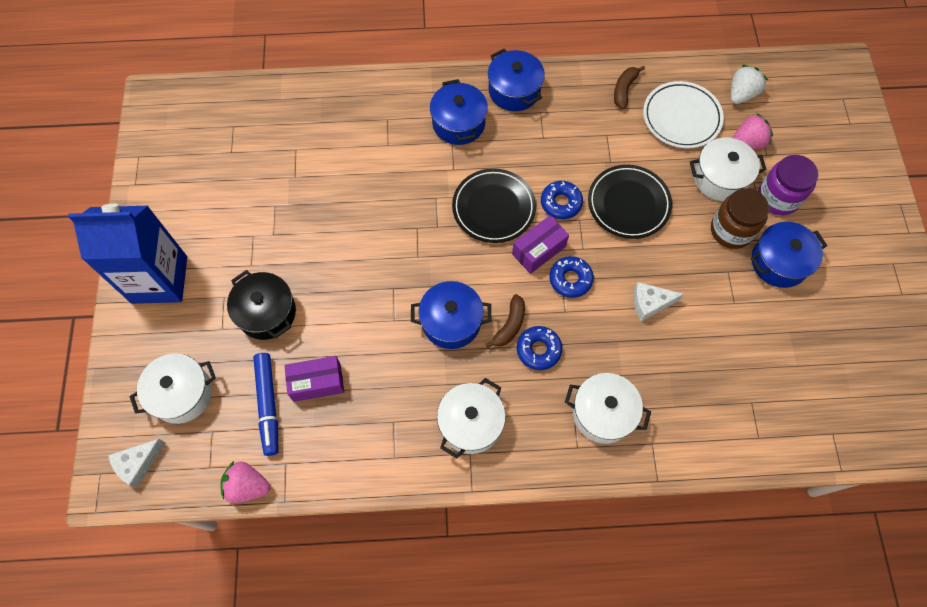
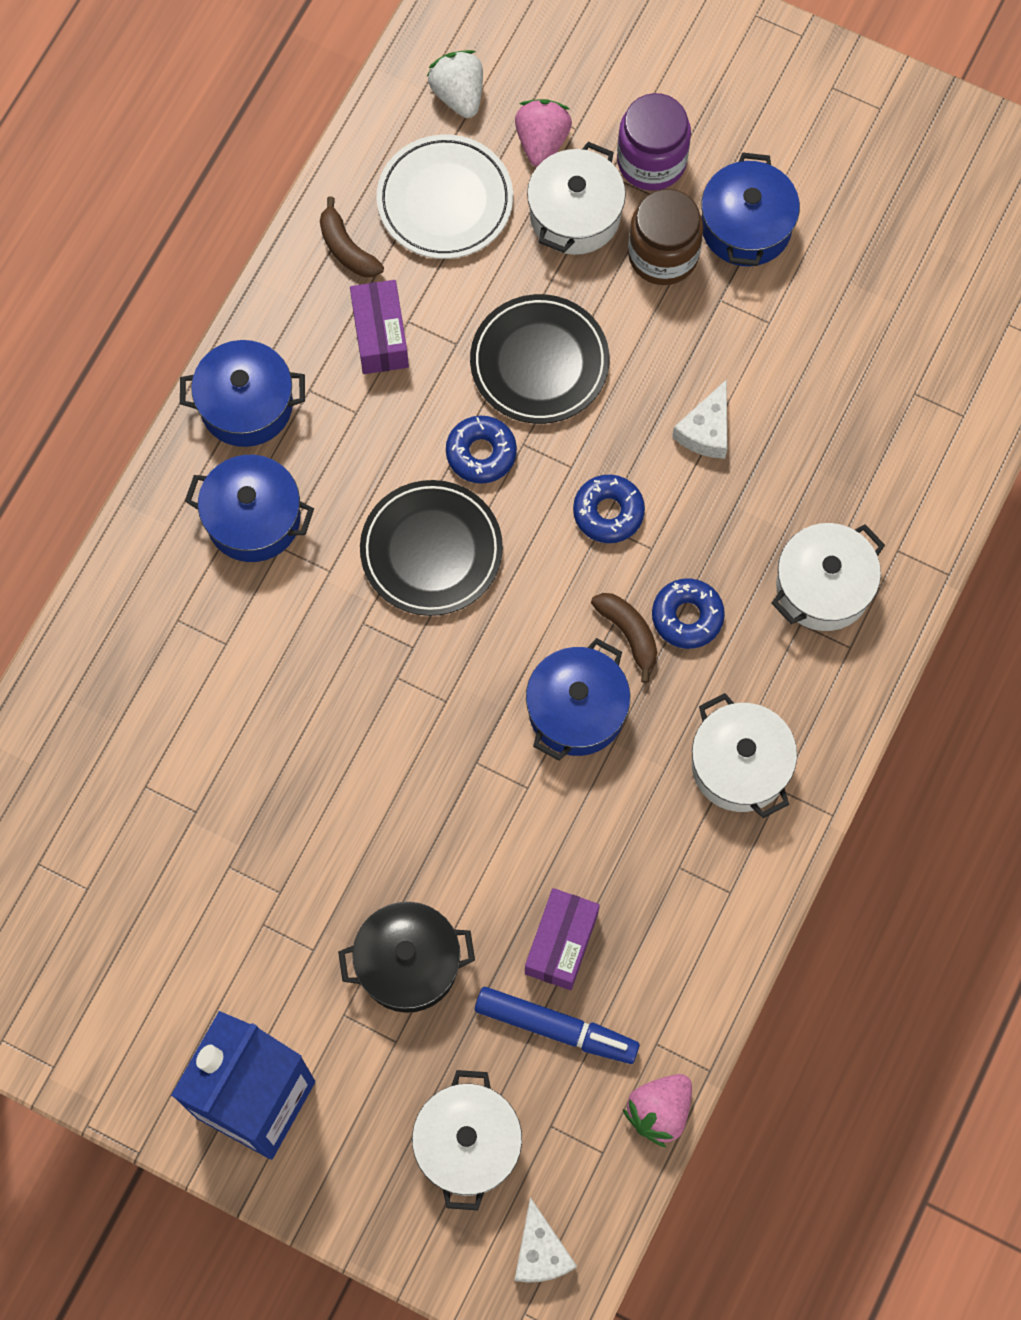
camera: 60 degrees left, 5 degrees up
(538, 250) = (537, 528): purple box -> purple box (380, 336)

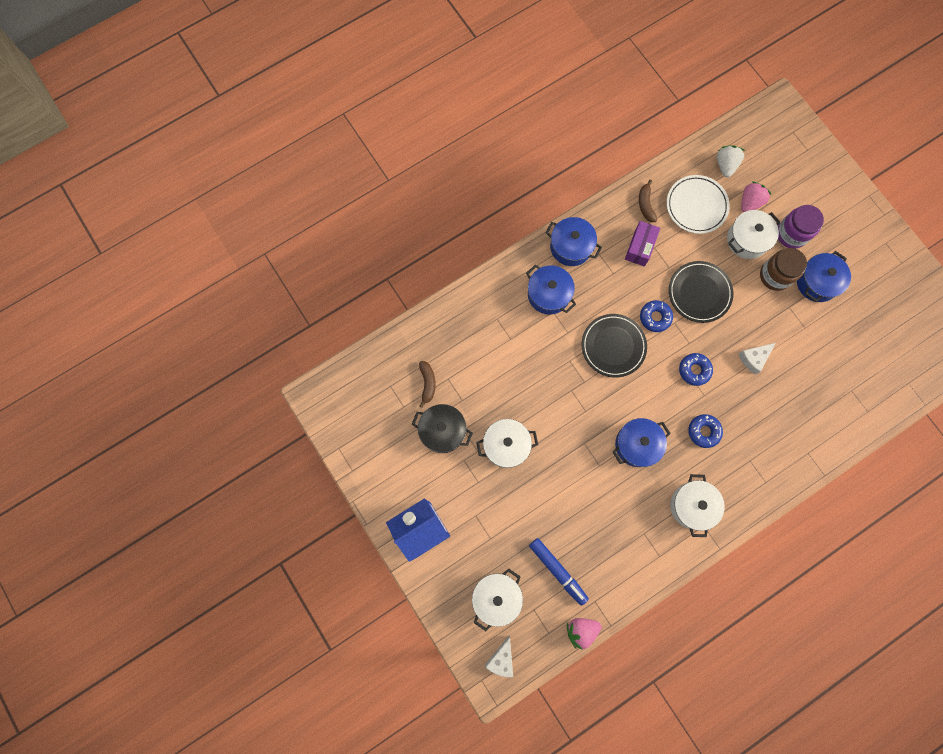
camera: 30 degrees right, 5 degrees up
(408, 963) = (512, 509): black pot -> black pot (442, 431)
(561, 943) = (578, 537): purple box -> none
(629, 634) = (675, 425): brown banana -> brown banana (427, 383)
(823, 587) = (768, 451): white pot -> white pot (506, 445)

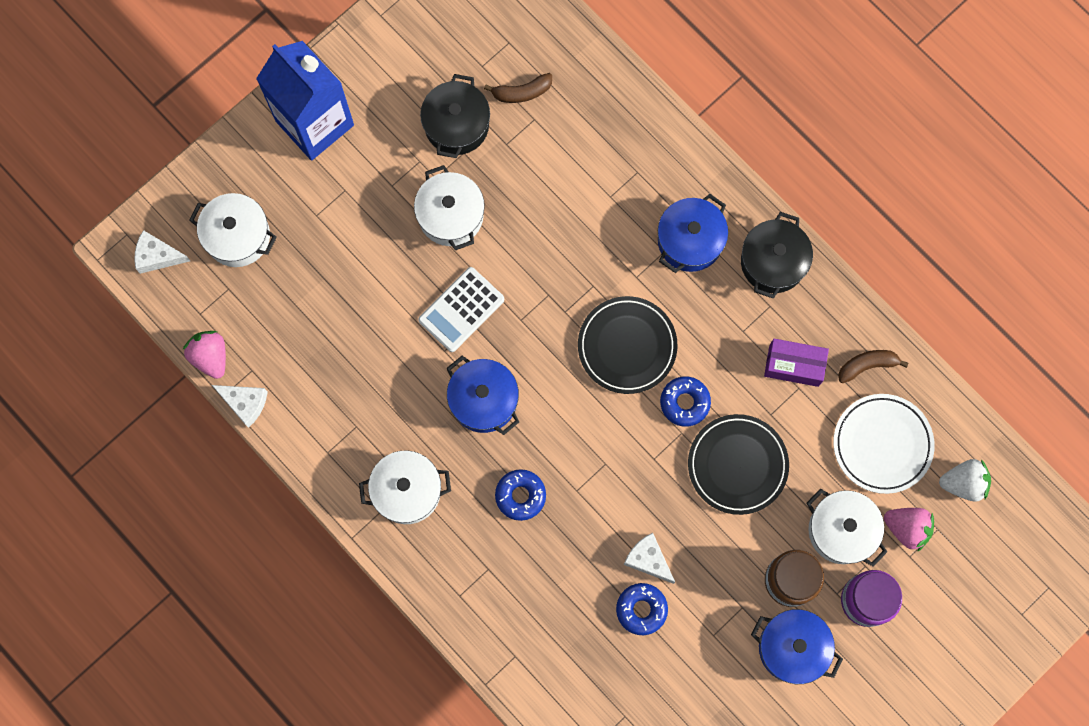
camera: 80 degrees right, 0 degrees up
(557, 570) = (286, 313): blue marker -> none
(571, 247) = (773, 262): blue pot -> black pot
(573, 449) = (461, 309): none -> white calculator
(618, 609) = (245, 403): none -> white cheese
(694, 370) = (612, 471): blue donut -> blue donut (641, 609)

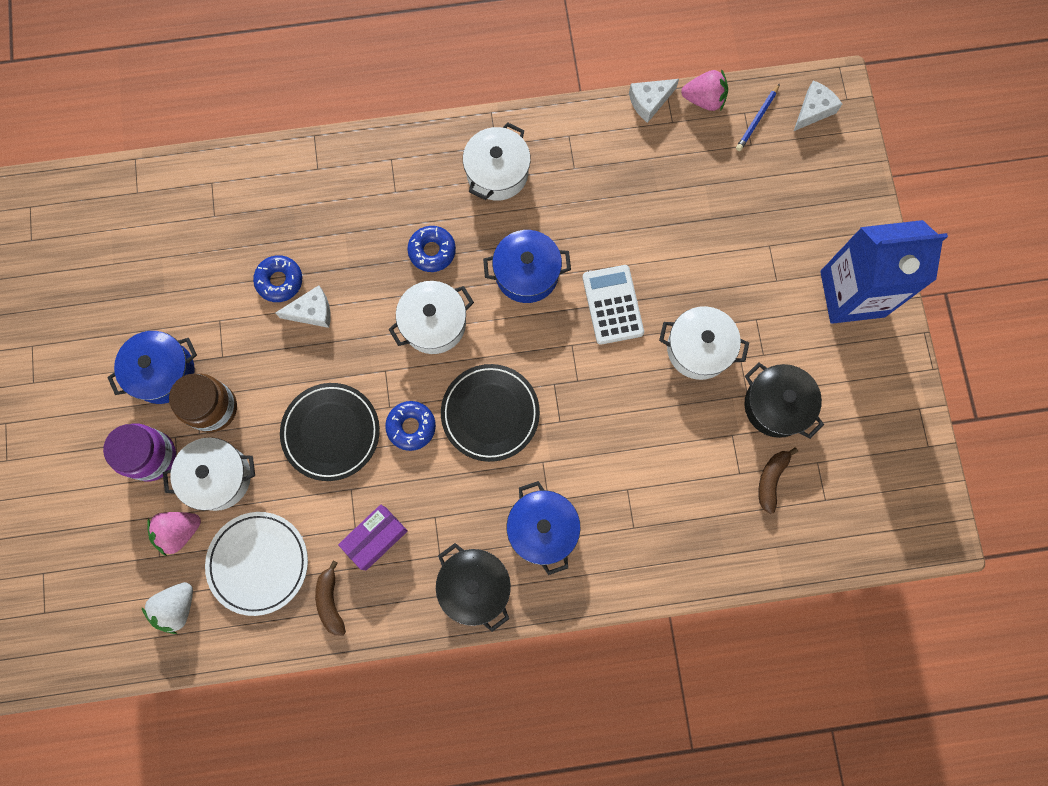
camera: 125 degrees right, 0 degrees up
(199, 298) = (757, 119): none -> blue pencil
(237, 236) = (791, 177): white pot -> white pot (434, 323)
(867, 365) = (330, 601): brown banana -> brown banana turned 150 degrees clockwise

